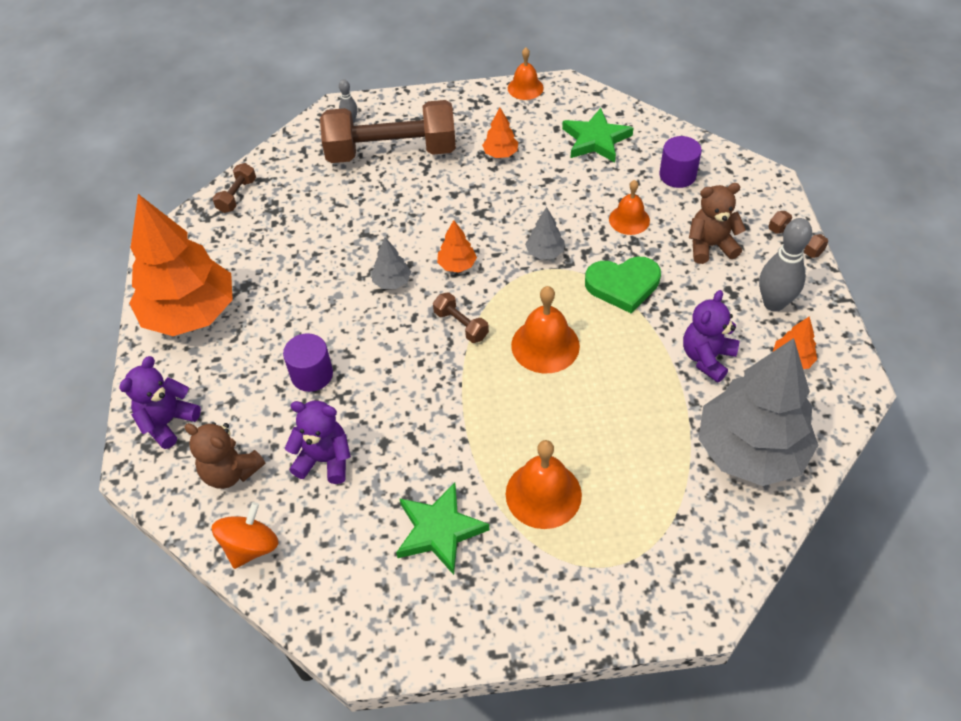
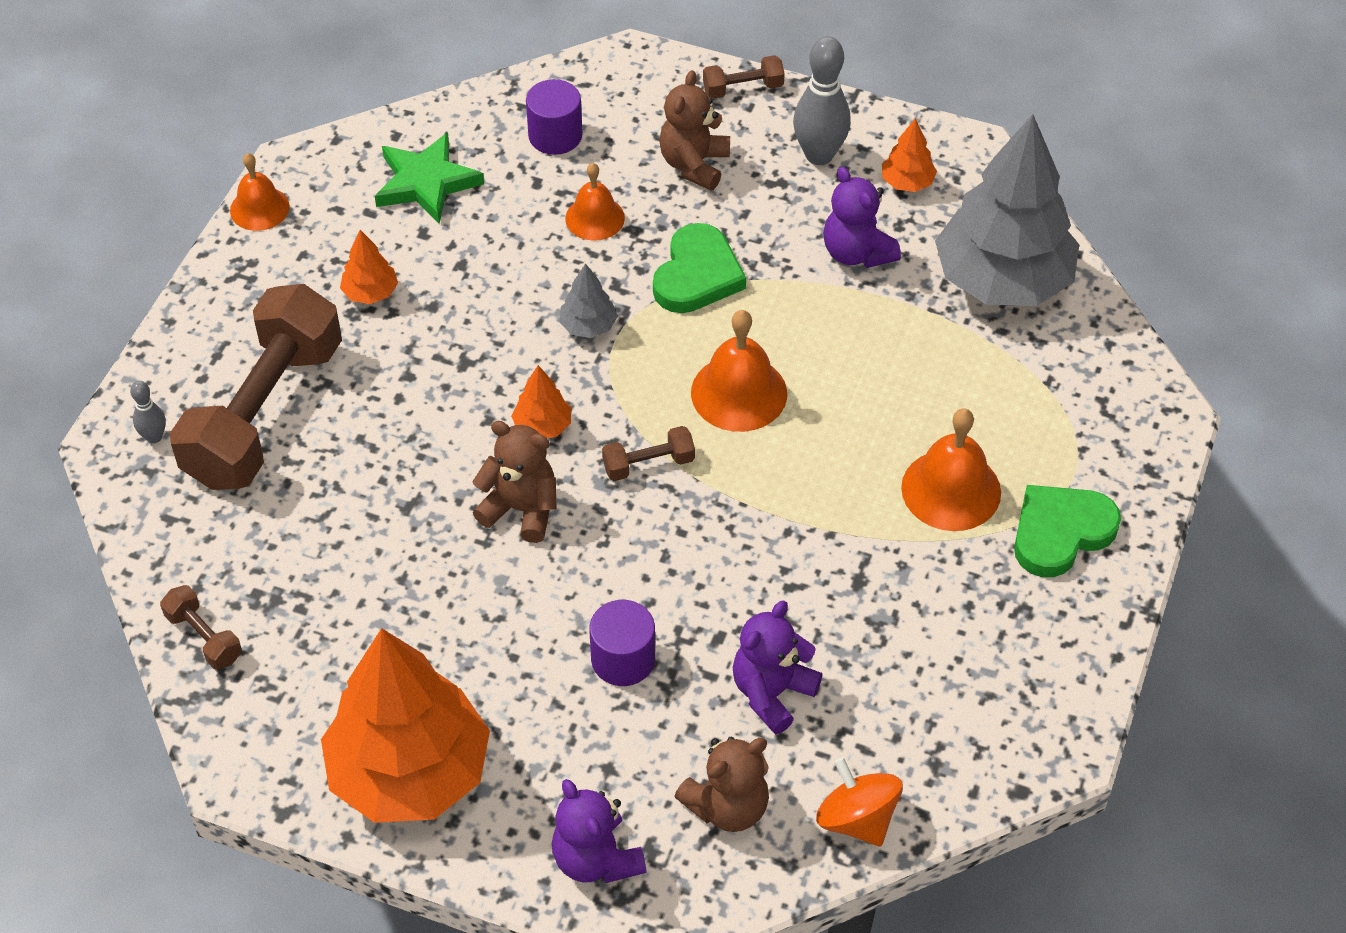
camera: 65 degrees left, 0 degrees up
(392, 282) = (521, 509): grey tree -> brown teddy bear
(439, 530) = (943, 611): green star -> none
(548, 578) = (1060, 532): none -> green heart

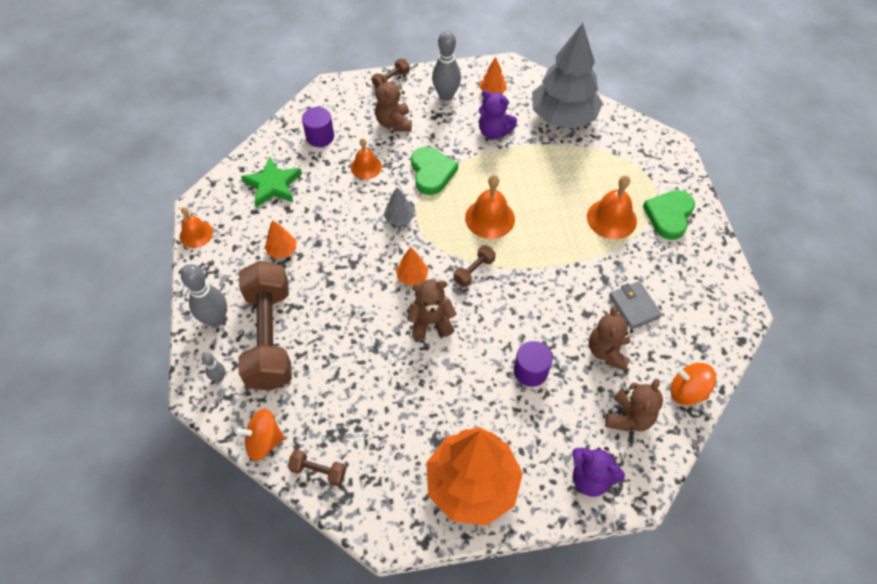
camera: 30 degrees left, 5 degrees up
(157, 557) = (264, 441): none -> orange spinning top
(204, 351) = (216, 319): none -> grey bowling pin
(772, 693) = (607, 351): purple teddy bear -> brown teddy bear
(874, 647) = (634, 306): none -> grey wallet

